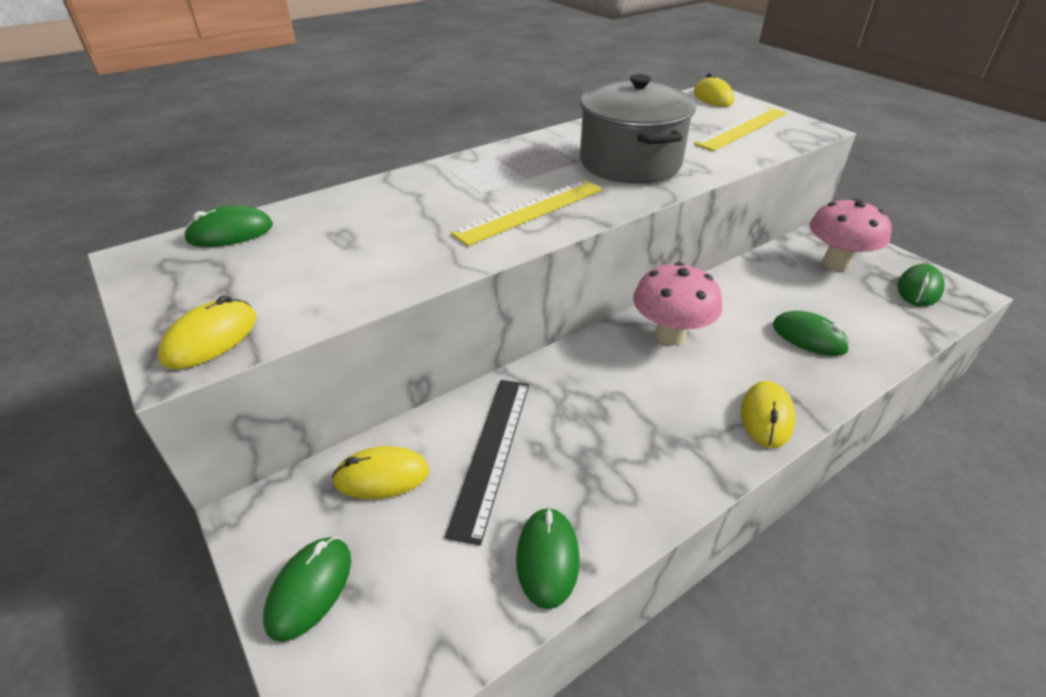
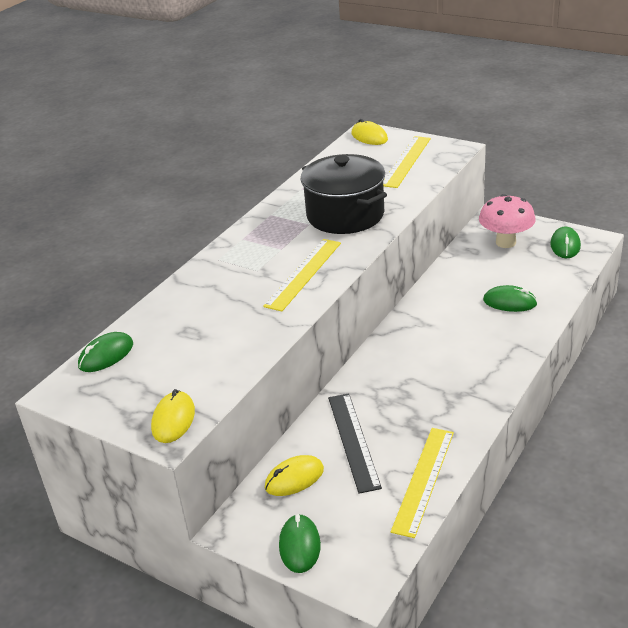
camera: 20 degrees left, 5 degrees down
(547, 558) = (423, 480): green mouse -> yellow ruler
(630, 163) = (345, 215): grey pot -> black pot
(670, 335) = (421, 330): pink mushroom -> none
(766, 417) = (506, 361): yellow mouse -> none

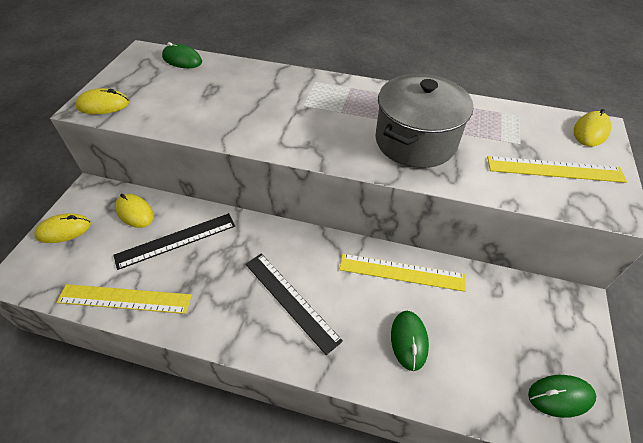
camera: 70 degrees right, 15 degrees up
(300, 545) = (64, 230): green mouse -> yellow mouse
(304, 274) = (303, 133): yellow ruler -> yellow ruler (402, 272)
(345, 215) = (415, 141): black pot -> grey pot
(455, 362) = (290, 300): none -> black ruler
(505, 242) = (530, 322): pink mushroom -> none

